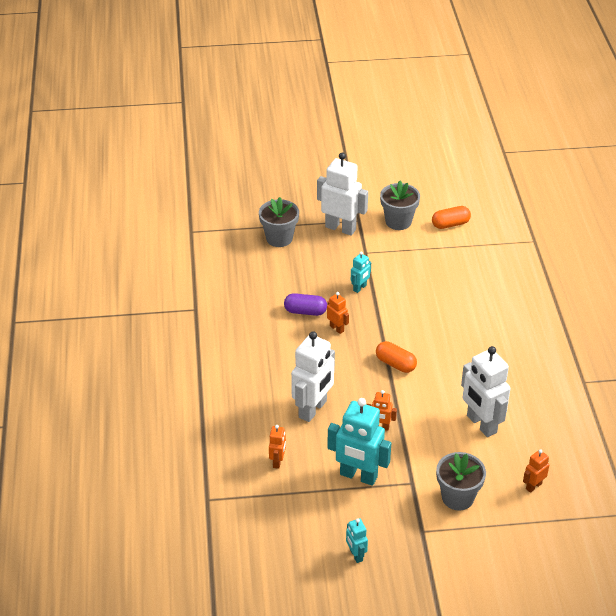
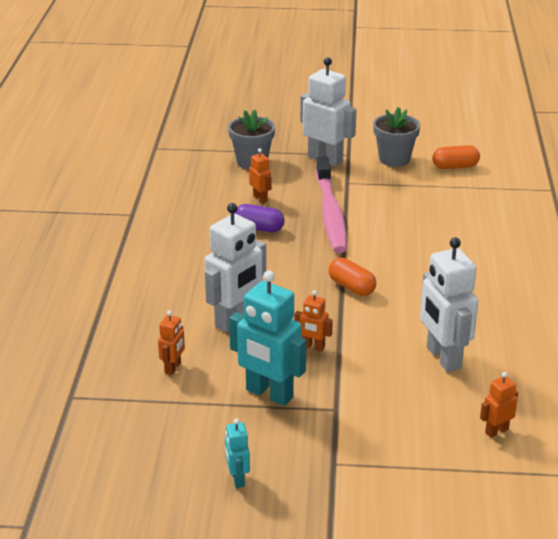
camera: 10 degrees right, 10 degrees down
(337, 328) = (291, 247): orange robot -> orange robot (260, 198)
(360, 288) = (330, 213): turquoise robot -> pink toothbrush
(457, 497) = (391, 431): grey flower pot -> none

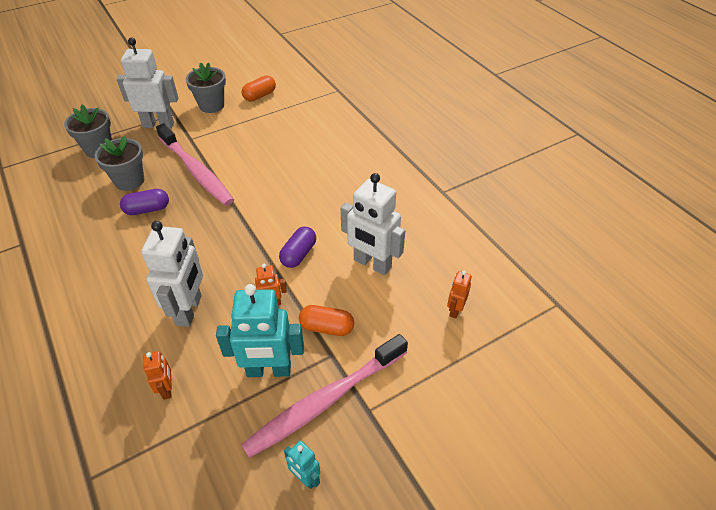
camera: 35 degrees left, 15 degrees up
(260, 198) = (129, 181): orange robot -> grey flower pot
(300, 438) = (325, 401): none -> pink toothbrush
(351, 287) = (260, 232): orange capsule -> orange capsule (327, 327)
(374, 320) = (298, 254): none -> purple capsule

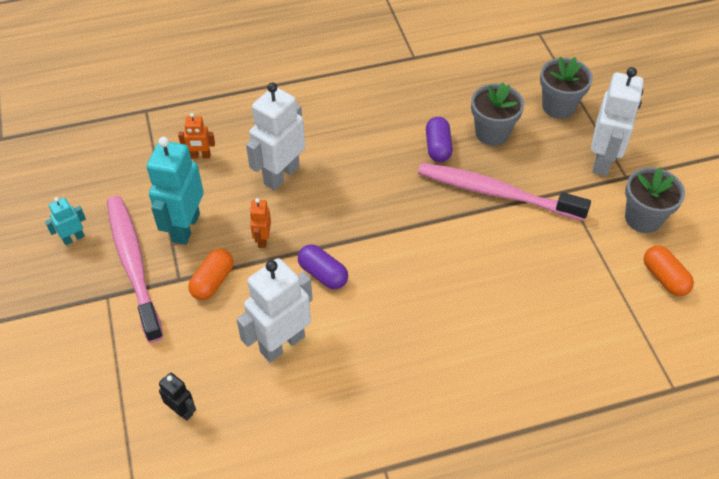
camera: 105 degrees right, 5 degrees up
(189, 310) = (281, 175): white robot -> white robot turned 105 degrees clockwise
(196, 171) = (496, 193): pink toothbrush -> pink toothbrush turned 45 degrees clockwise
(455, 310) = (182, 411): orange robot -> black robot

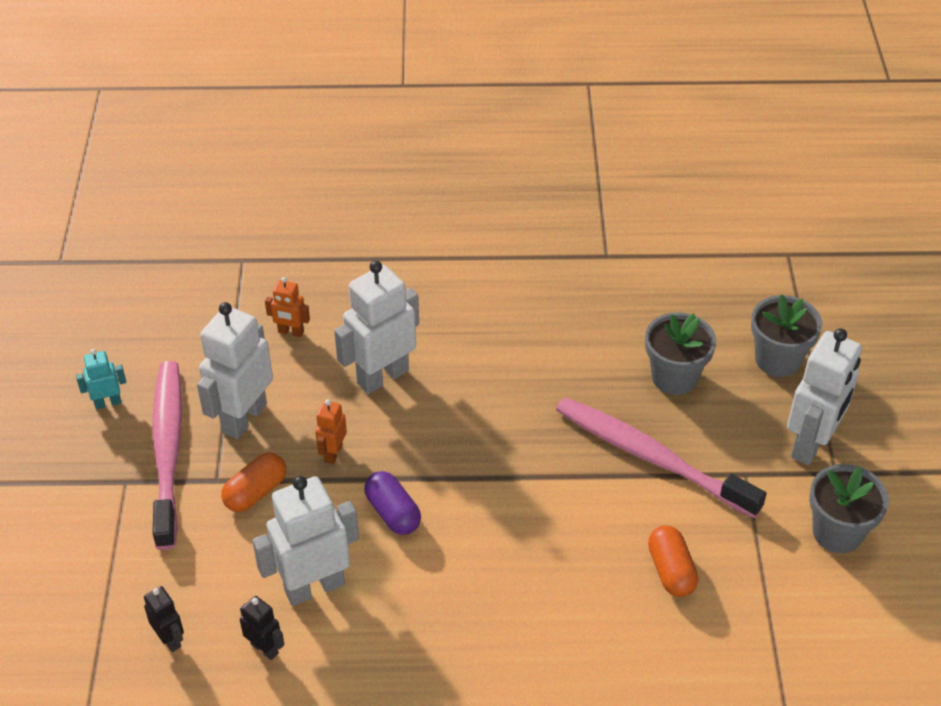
camera: 15 degrees right, 5 degrees down
(185, 227) = (244, 418): turquoise robot -> white robot
(259, 400) = (265, 648): none -> black robot
(438, 147) = (595, 381): purple capsule -> none
(664, 278) = (836, 617): orange capsule -> orange capsule (671, 571)

